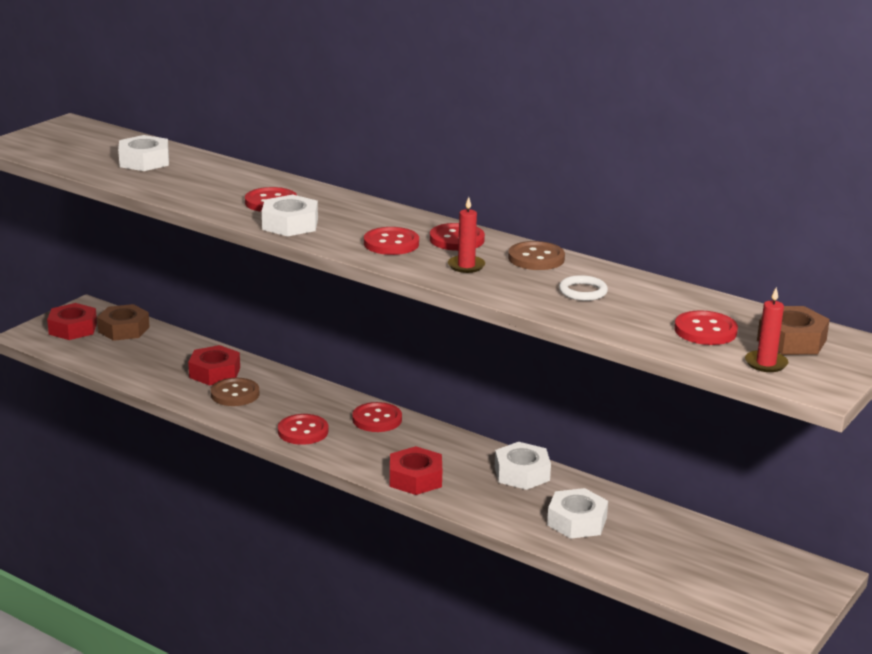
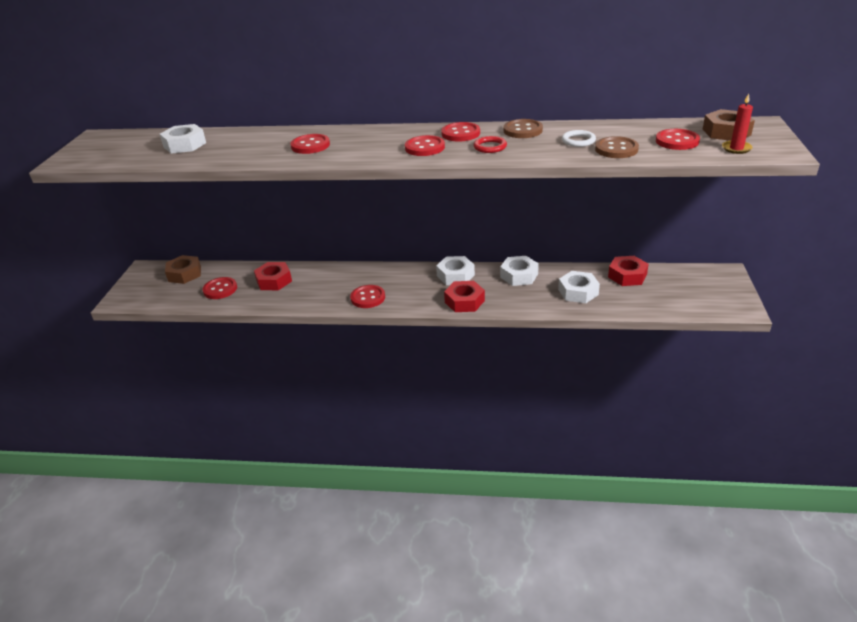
camera: 25 degrees left, 10 degrees up
(73, 328) = (147, 285): red nut -> red nut (627, 276)
(235, 394) = (301, 290): brown button -> brown button (616, 149)
(290, 224) = (342, 155): white nut -> white nut (455, 275)
(377, 419) = (404, 274): red button -> red button (220, 289)
(466, 266) = (490, 147): red candle -> red ring

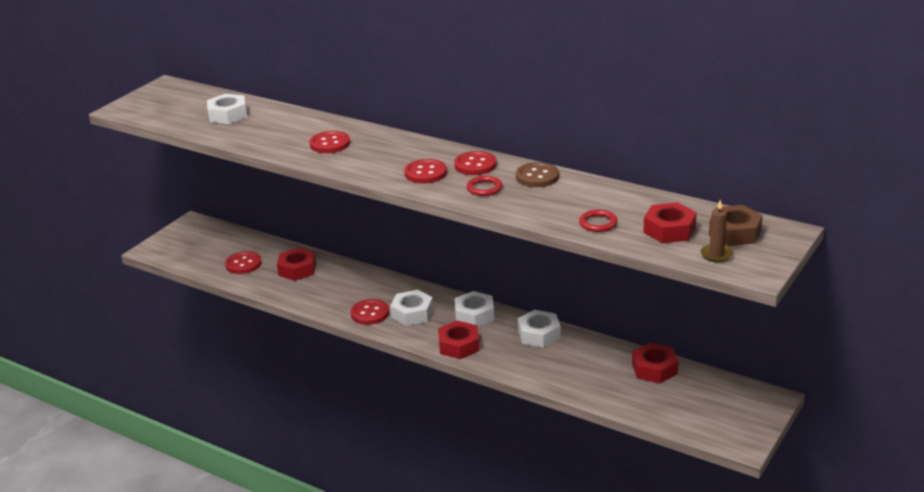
camera: 25 degrees right, 5 degrees down
(185, 274) = (223, 238): brown nut -> none
(578, 141) = (574, 203): white ring -> none
(578, 292) = (583, 370): white nut -> white nut (412, 313)
(616, 149) = (598, 223): brown button -> red ring
(677, 141) = (669, 230): red button -> red nut
(736, 148) = (716, 255): red candle -> brown candle

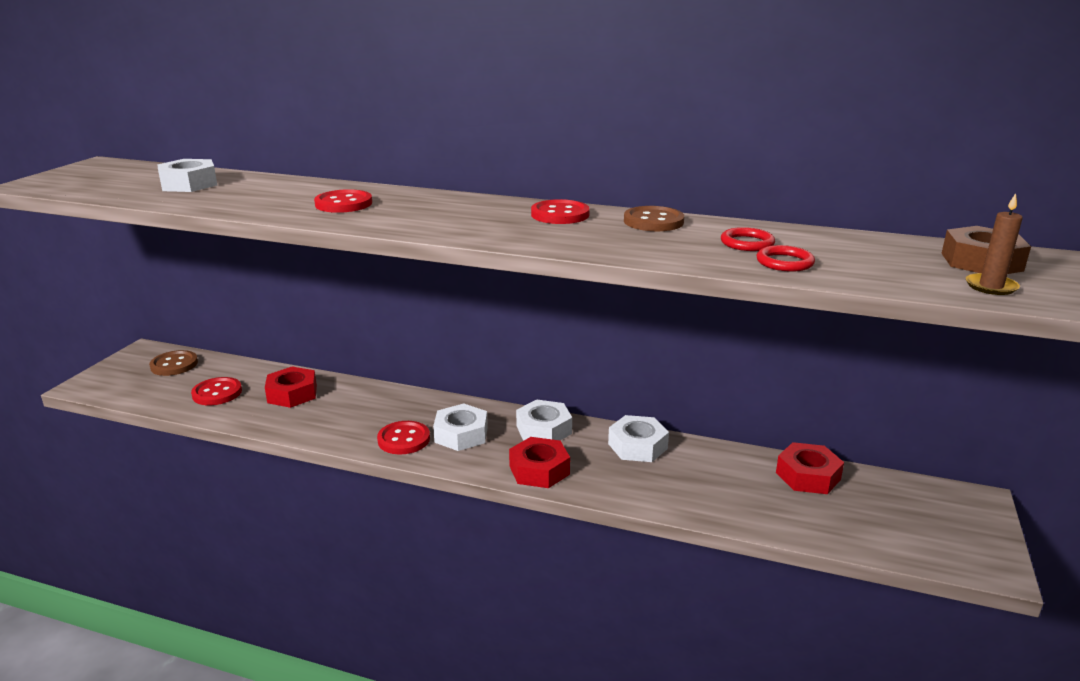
camera: 15 degrees left, 5 degrees down
(214, 237) = (174, 365): none -> brown button
(425, 173) = (495, 225): red button -> none
(484, 188) = (590, 235): red ring -> red ring (747, 243)
(669, 230) = (891, 264): red nut -> none

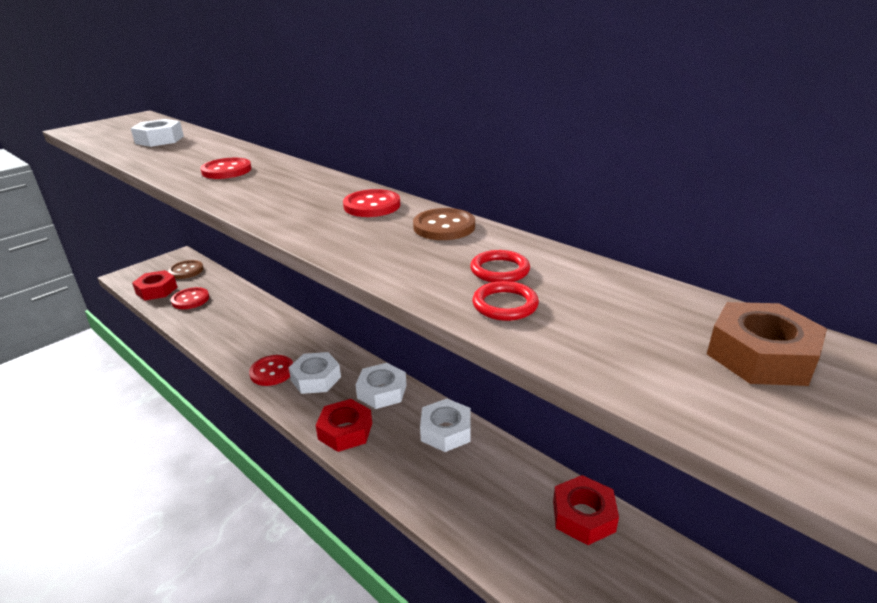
camera: 25 degrees right, 5 degrees up
(292, 394) = (234, 311): red nut -> red nut (156, 290)
(991, 286) = (725, 402): brown candle -> none

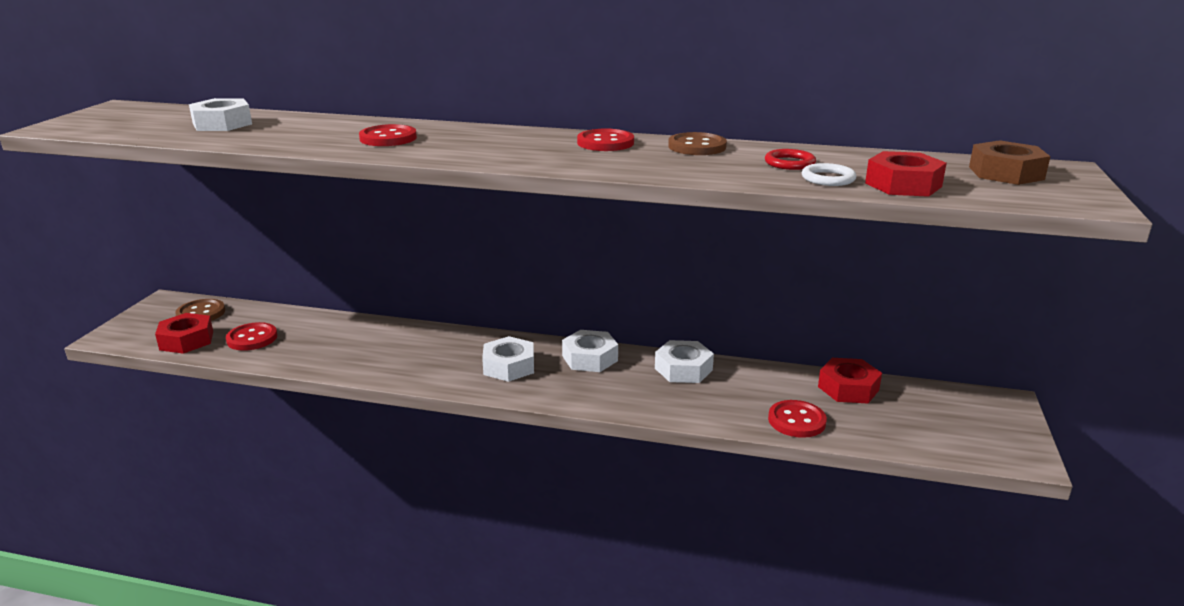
camera: 30 degrees left, 5 degrees down
(272, 372) = (452, 373): red button -> red button (796, 421)
(345, 431) = (591, 395): red nut -> red nut (903, 185)
(505, 305) = (828, 178): red ring -> white ring

